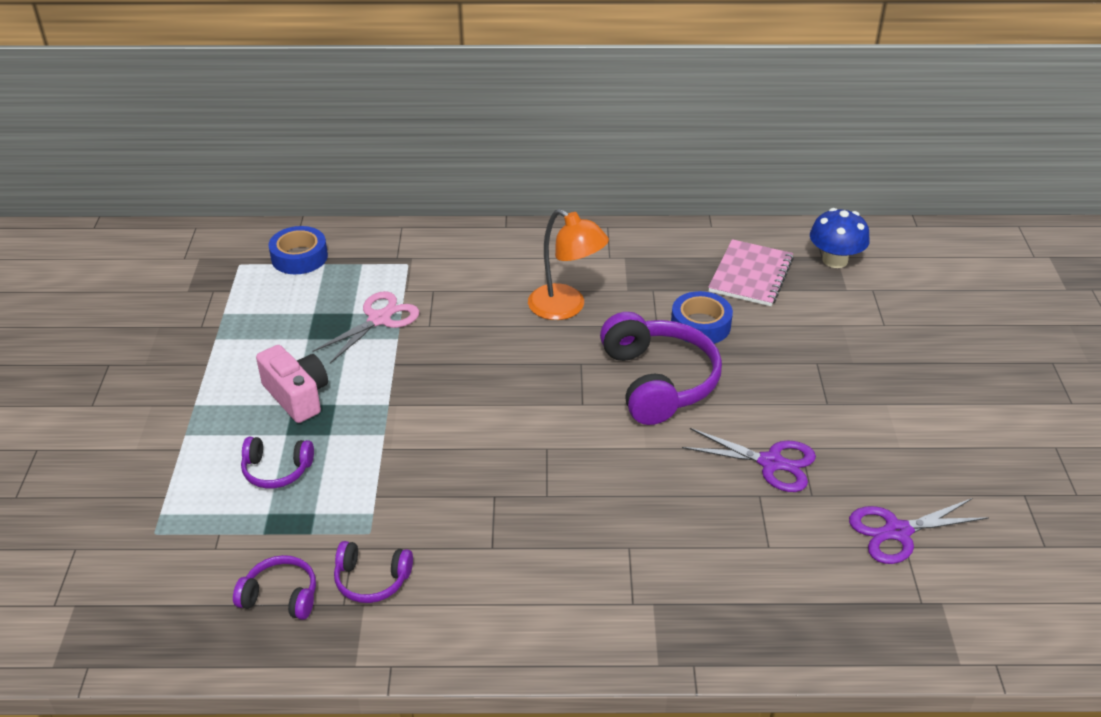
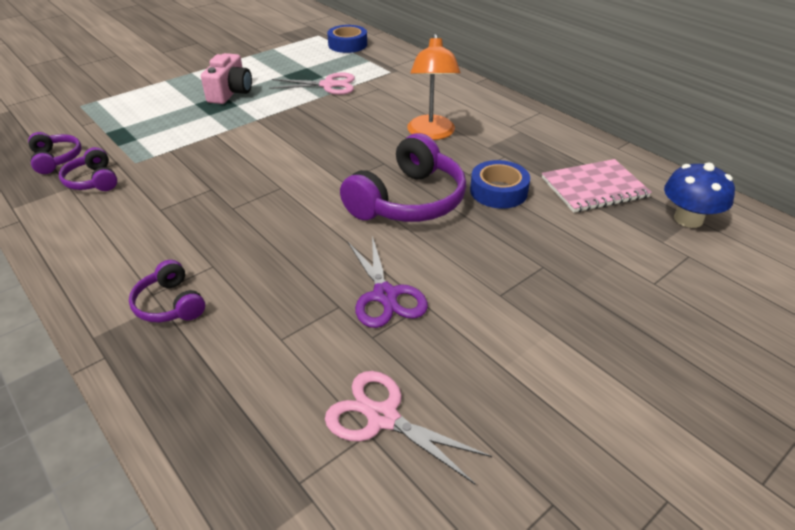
camera: 50 degrees right, 0 degrees up
(276, 470) = (162, 113): purple headphones -> purple headphones (170, 304)
(897, 532) = (382, 417): purple scissors -> pink scissors

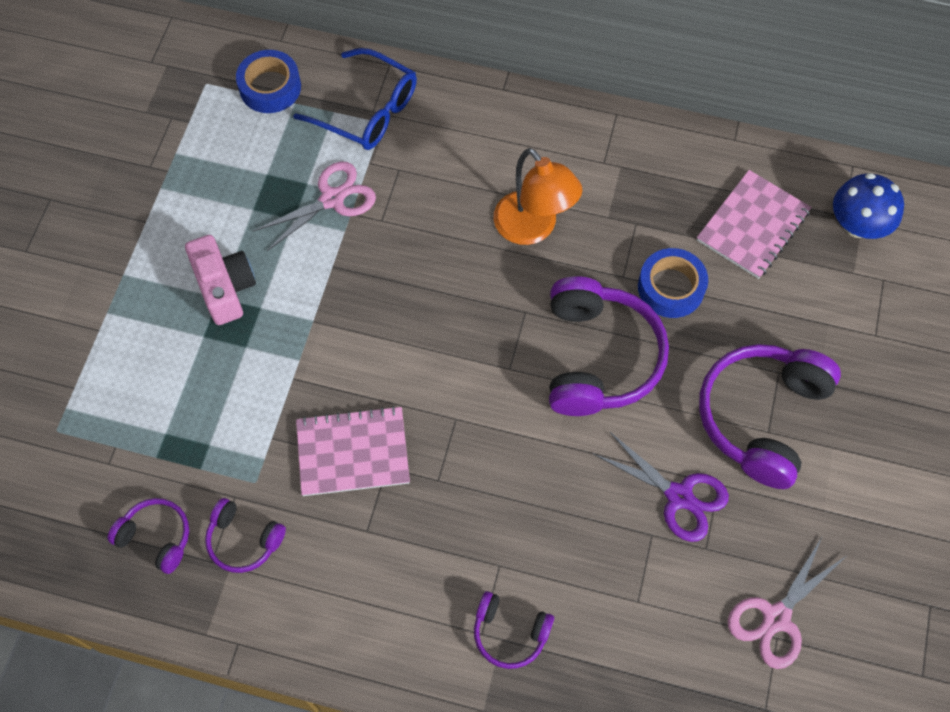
camera: 35 degrees left, 25 degrees up
(202, 174) = (353, 453): none -> pink notebook
(382, 417) = (776, 618): pink scissors -> pink scissors turned 45 degrees counterclockwise
(388, 65) = (367, 110): none -> blue glasses
(502, 284) = (761, 417): none -> purple headphones

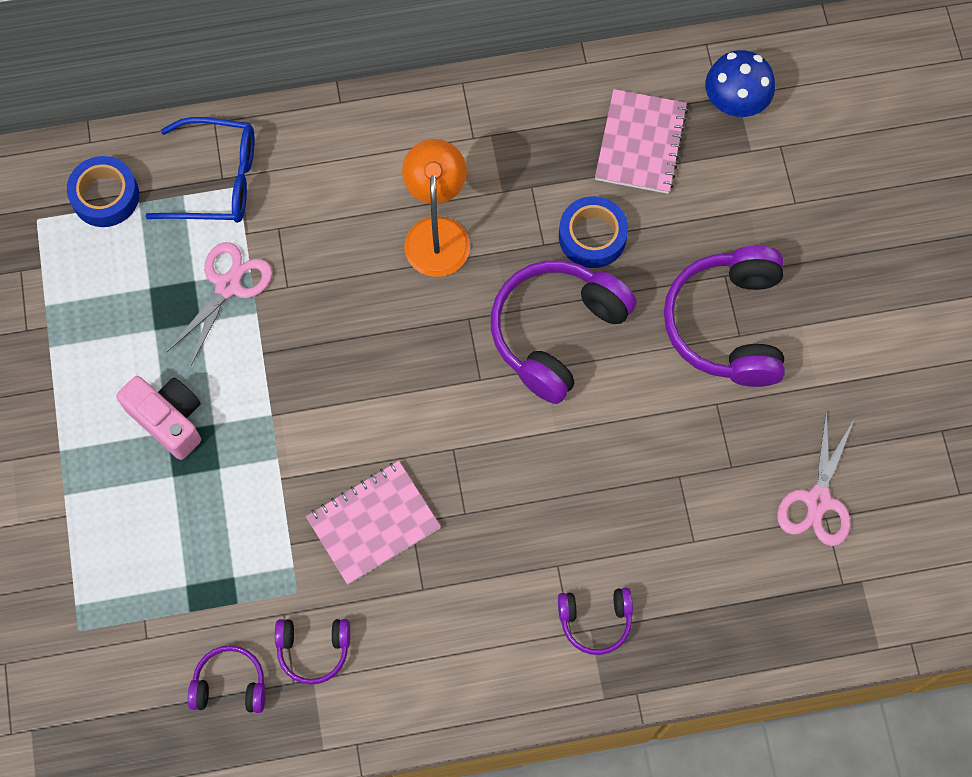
camera: 25 degrees left, 5 degrees up
(533, 228) = (437, 233): orange lamp -> orange lamp turned 120 degrees counterclockwise
(598, 357) = (556, 333): purple headphones -> purple headphones turned 120 degrees counterclockwise
(679, 496) = (687, 430): purple scissors -> none

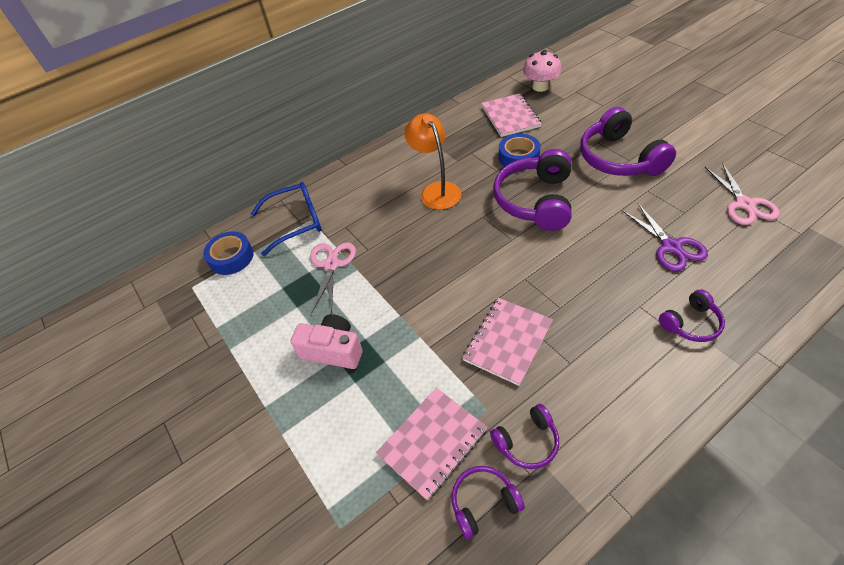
camera: 20 degrees left, 20 degrees down
(217, 594) = (432, 442): none -> pink notebook
(666, 508) = (671, 247): none -> purple scissors
(735, 102) = (540, 87): blue mushroom -> pink mushroom

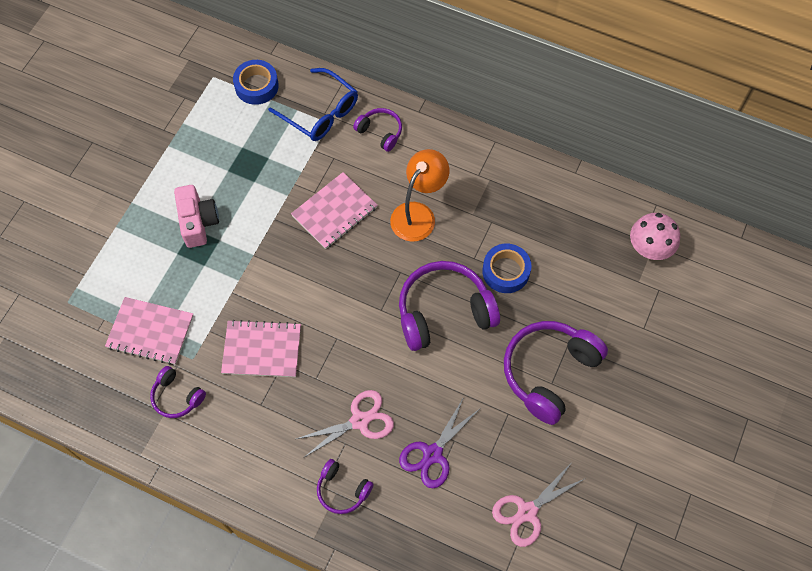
camera: 55 degrees right, 15 degrees up
(331, 265) = (283, 172): pink scissors -> pink scissors (360, 421)
(484, 503) = (119, 385): purple headphones -> purple headphones (380, 132)
(510, 116) = (574, 236): pink notebook -> pink notebook (334, 211)

